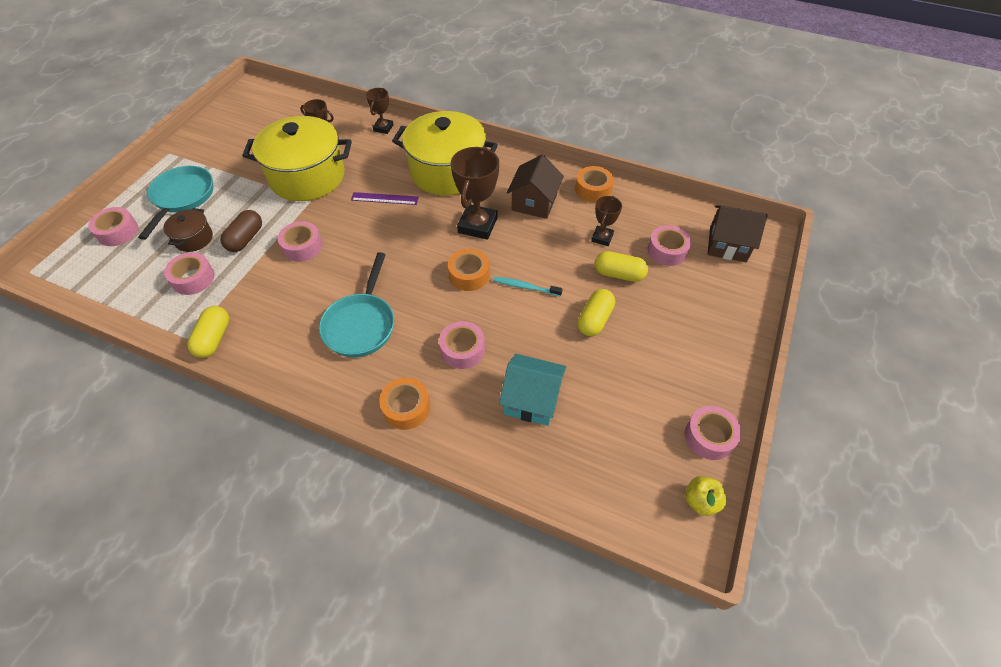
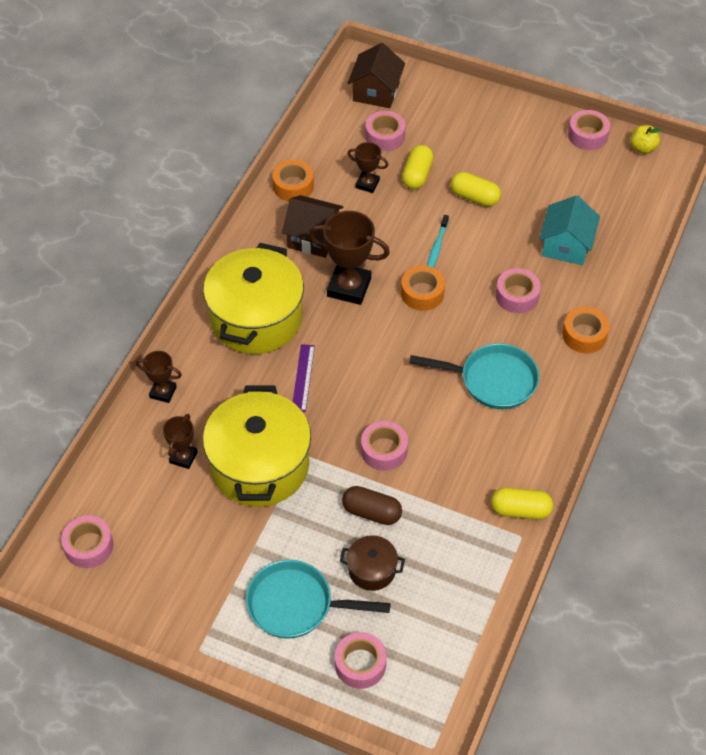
camera: 90 degrees left, 0 degrees up
(193, 278) = (437, 553): pink tape -> pink tape (89, 546)

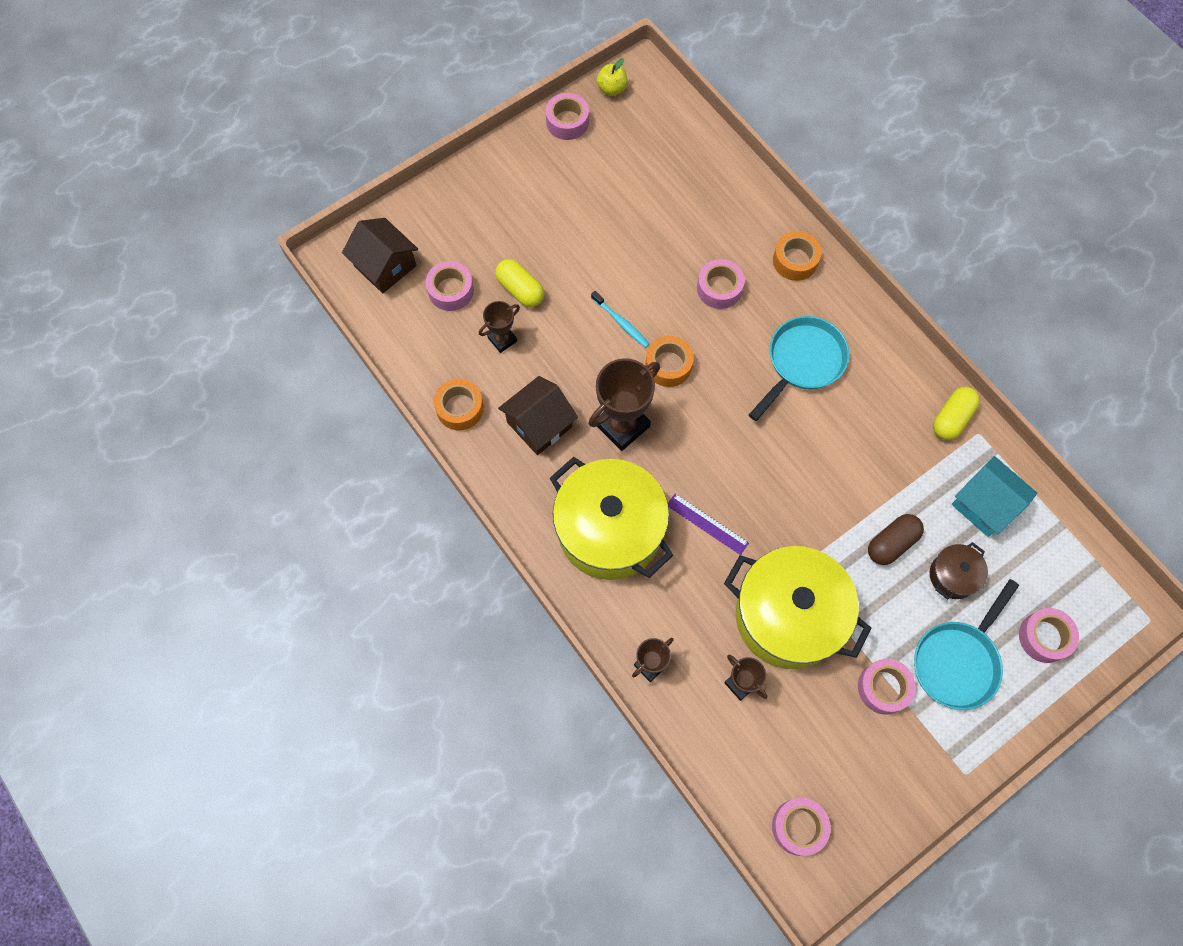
camera: 60 degrees left, 15 degrees up
(384, 450) = (830, 496): pink tape -> pink tape (883, 688)
(474, 197) = (580, 256): yellow capsule -> none
(566, 245) = (686, 215): turquoise house -> turquoise house (984, 504)

